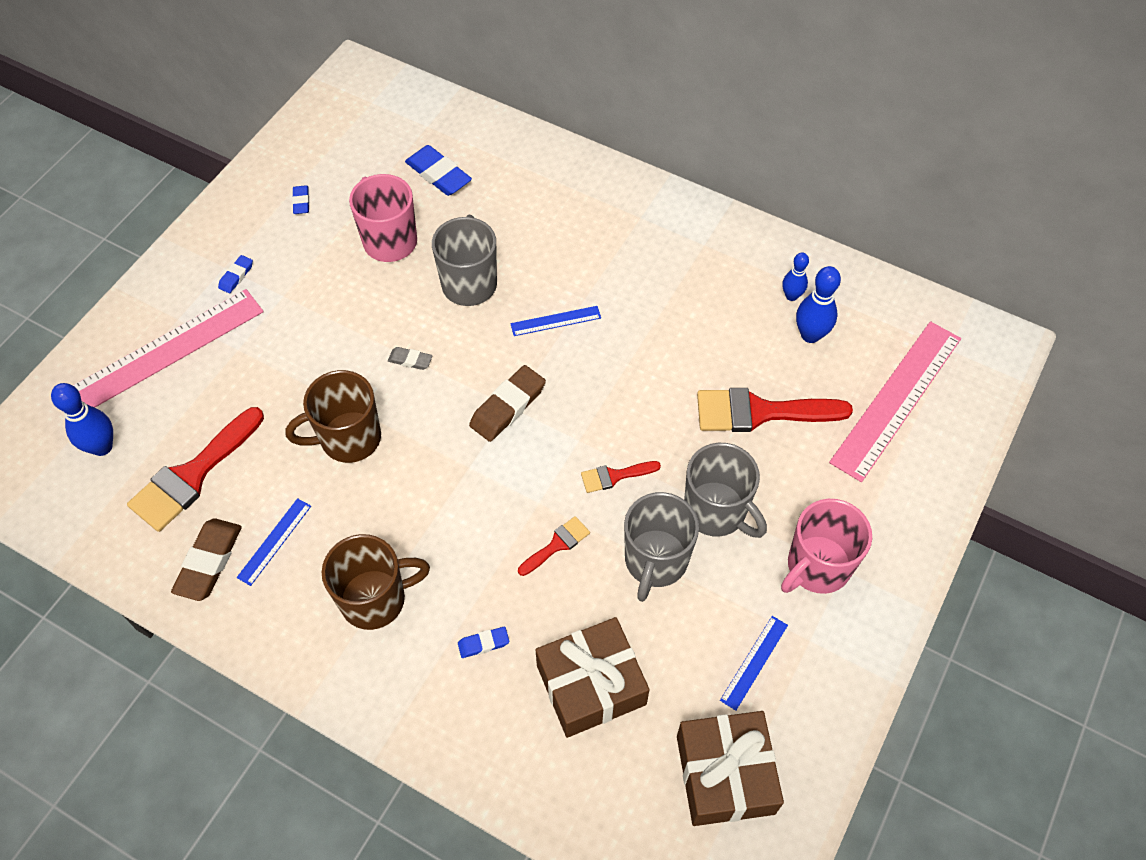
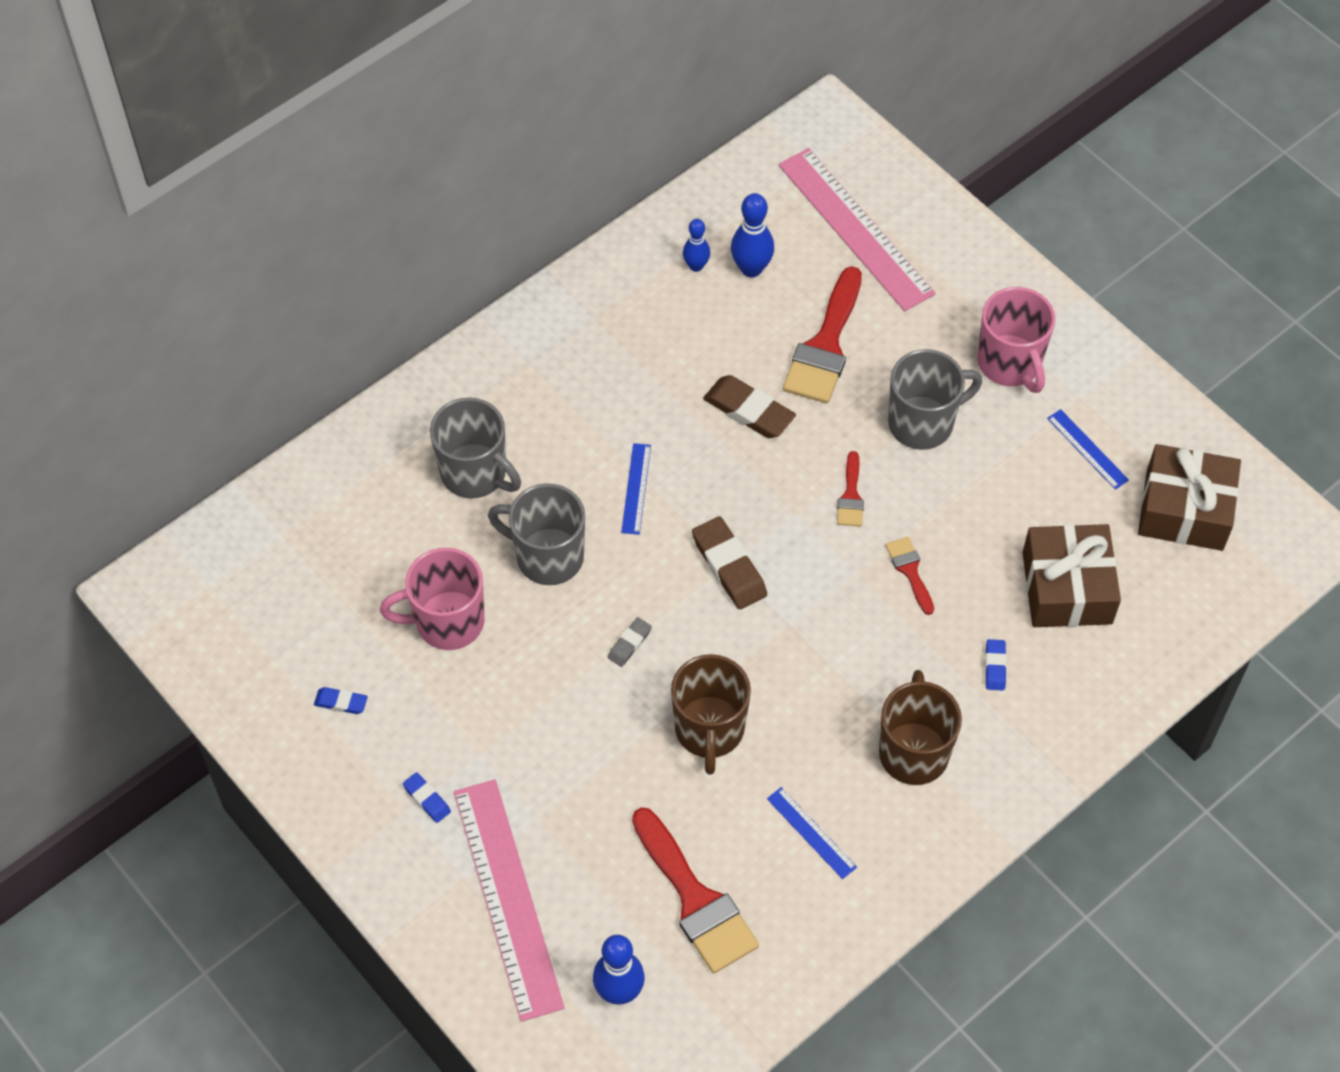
camera: 70 degrees left, 0 degrees up
(209, 562) = (813, 903): brown eraser -> brown eraser (749, 411)
(438, 174) = (368, 544): blue eraser -> none
(655, 561) = (958, 492): grey mug -> grey mug (475, 474)

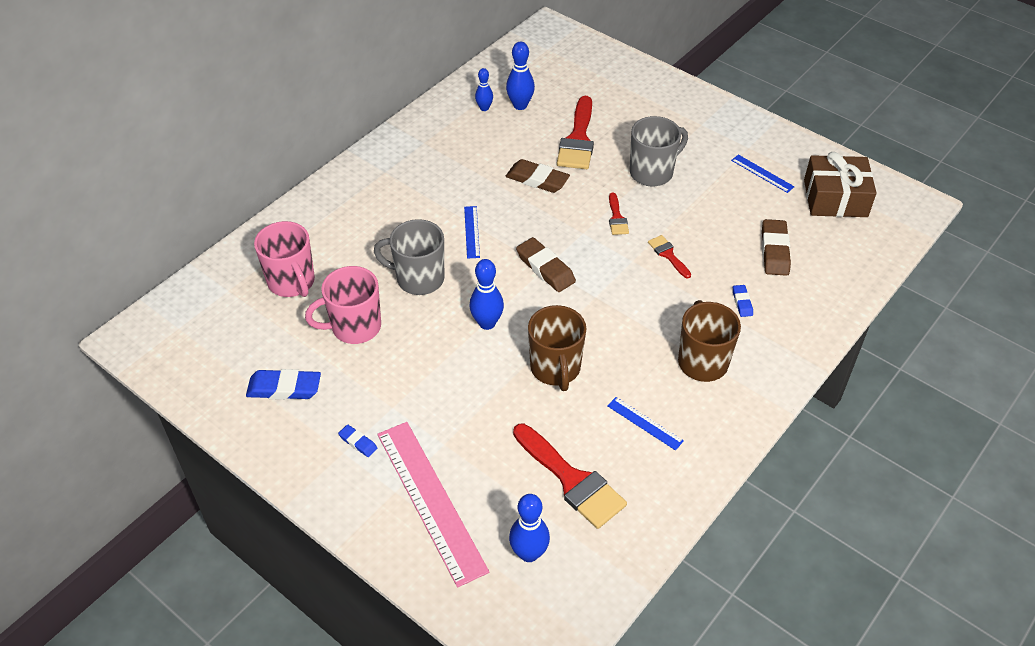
camera: 10 degrees left, 10 degrees down
(341, 702) = (284, 388): blue eraser -> blue eraser, size x1.88
(475, 474) = (359, 237): grey mug -> none
(629, 644) = (487, 323): grey eraser -> blue bowling pin
(855, 228) = (581, 78): pink ruler -> none
(1010, 364) = (698, 135): pink mug -> pink mug (292, 282)
(1067, 588) = (774, 251): brown gift -> brown eraser

